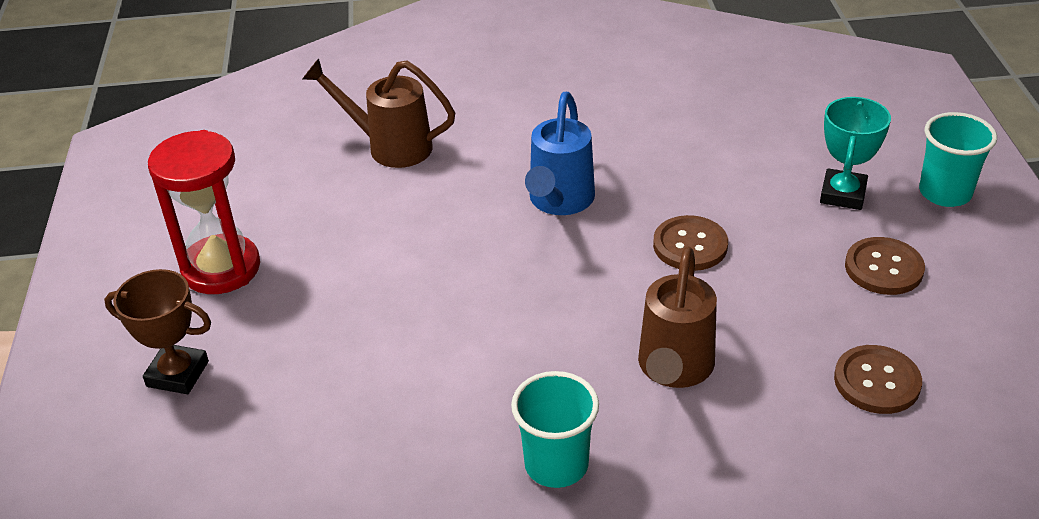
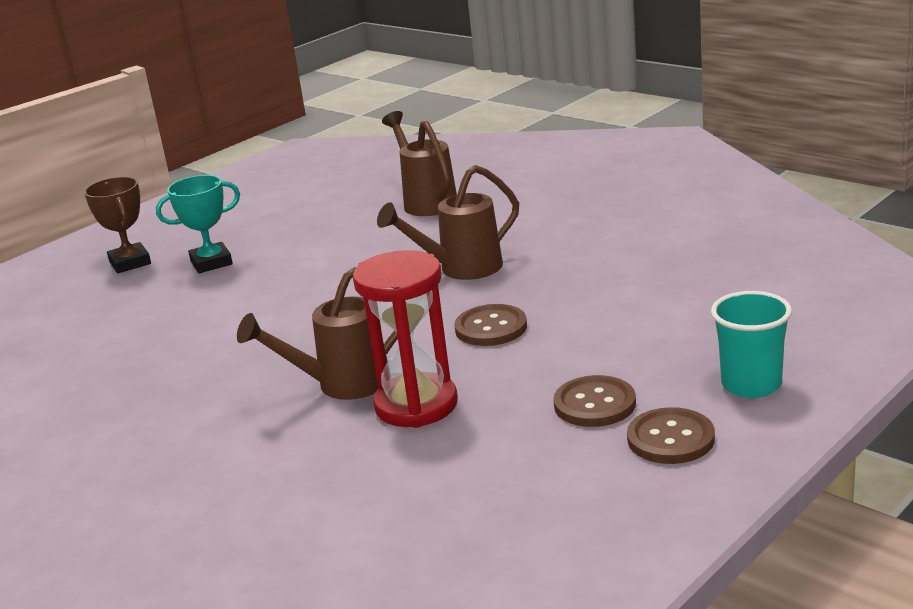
camera: 50 degrees right, 15 degrees down
(221, 268) = (233, 225): red hourglass -> red hourglass (416, 405)
(556, 464) = (194, 393): turquoise cup -> none
(559, 202) = (461, 269): blue watering can -> brown watering can
(843, 194) = (663, 348): turquoise trophy -> turquoise trophy (211, 263)
(877, 381) = (445, 460): brown button -> brown button (670, 439)

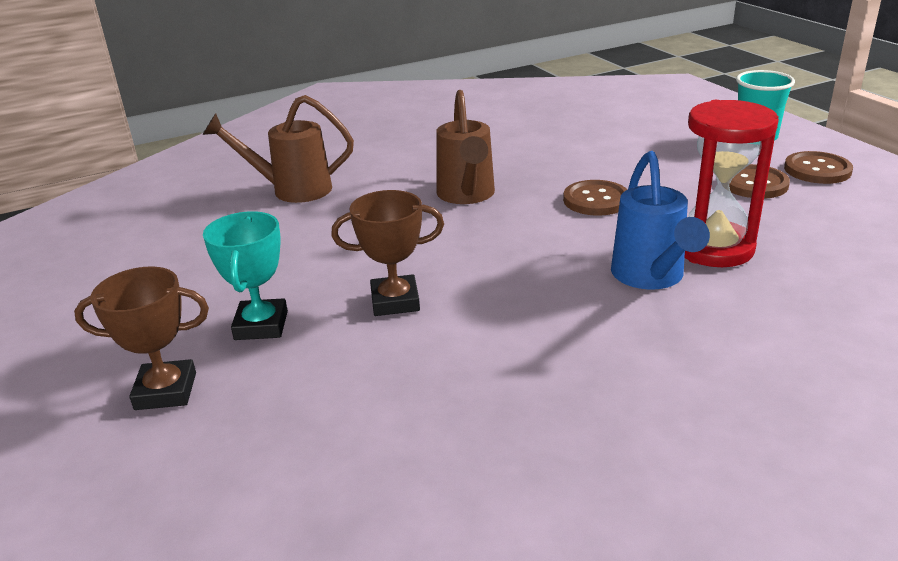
camera: 70 degrees left, 5 degrees up
(260, 294) = (395, 301): none -> brown trophy
(341, 385) = (651, 278): brown watering can -> blue watering can

